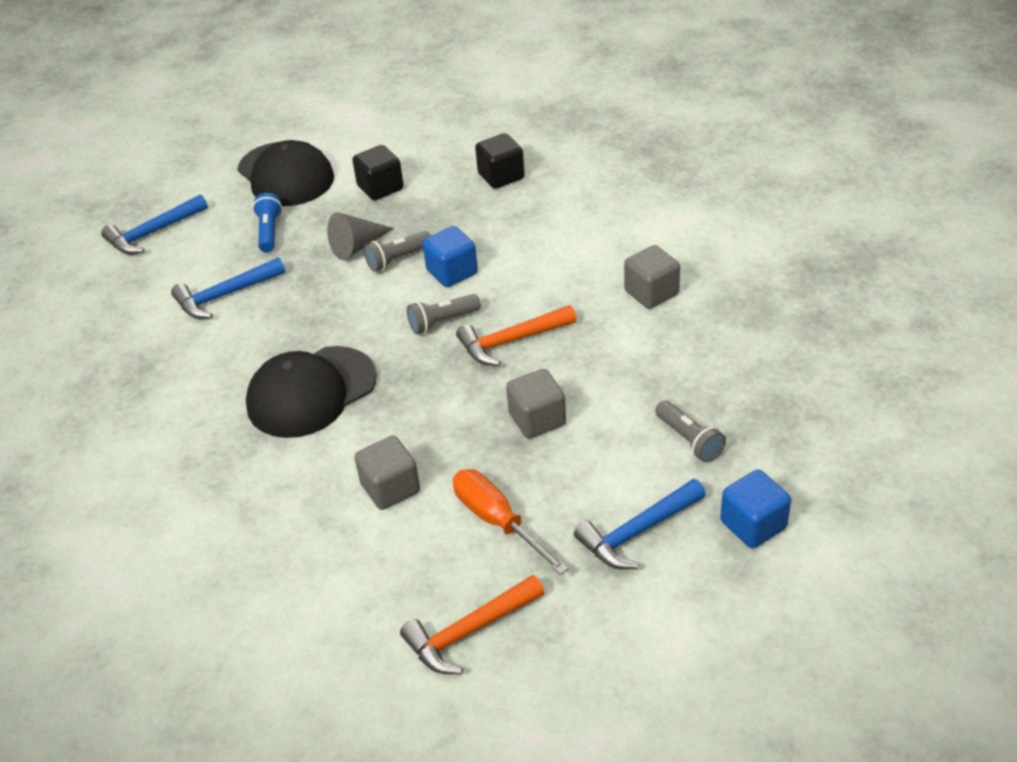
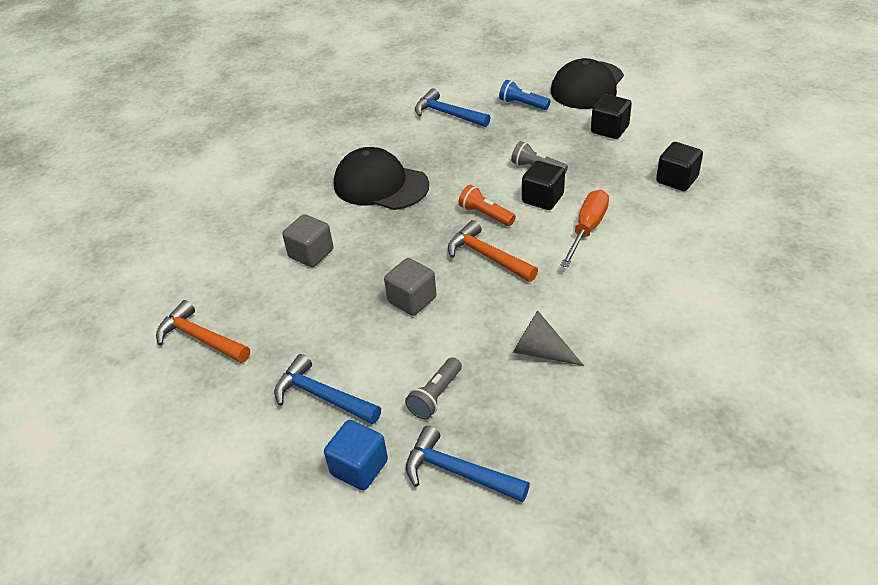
camera: 65 degrees right, 0 degrees up
(153, 233) = (485, 63): blue hammer -> blue hammer (458, 472)
(269, 231) = (522, 104): blue flashlight -> blue flashlight turned 120 degrees counterclockwise
(357, 246) = (536, 145): grey cone -> grey cone (540, 351)
(442, 322) = (485, 214): grey flashlight -> orange flashlight
(452, 272) = (542, 198): blue cube -> black cube
(497, 521) = (303, 316): orange screwdriver -> orange screwdriver (587, 229)
(651, 293) = (599, 314): grey cube -> none

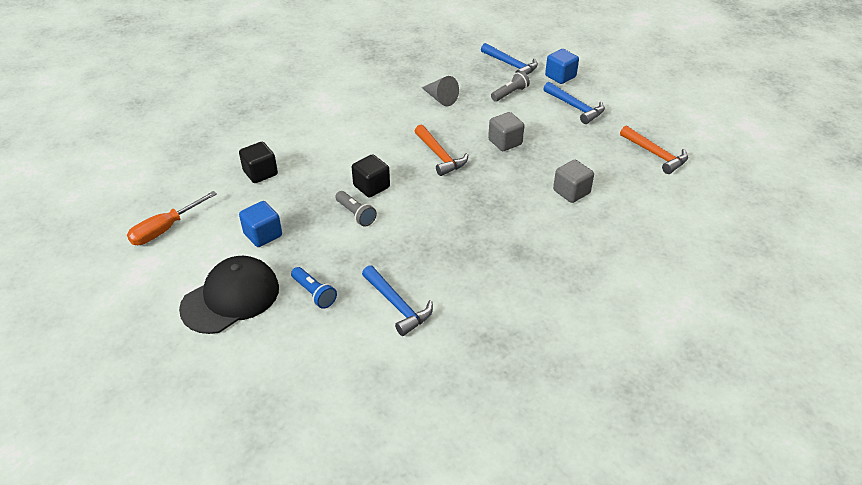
camera: 165 degrees left, 0 degrees up
(380, 185) = (498, 238): black cap -> none
(485, 214) = (423, 186): orange flashlight -> none
(587, 229) = (358, 156): orange screwdriver -> orange screwdriver (165, 229)
(609, 129) = (263, 235): black cube -> blue cube

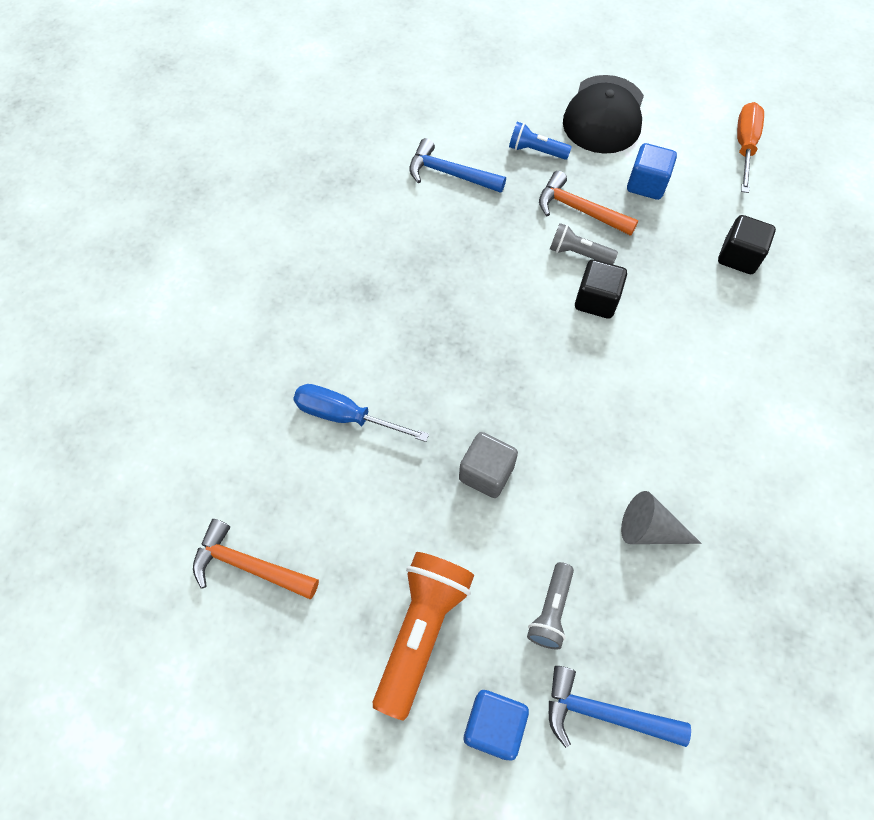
camera: 150 degrees right, 20 degrees up
(440, 156) = (555, 396): orange hammer -> orange hammer (579, 210)
(571, 192) = (345, 416): grey cube -> blue screwdriver
(575, 107) = (422, 631): blue hammer -> orange flashlight

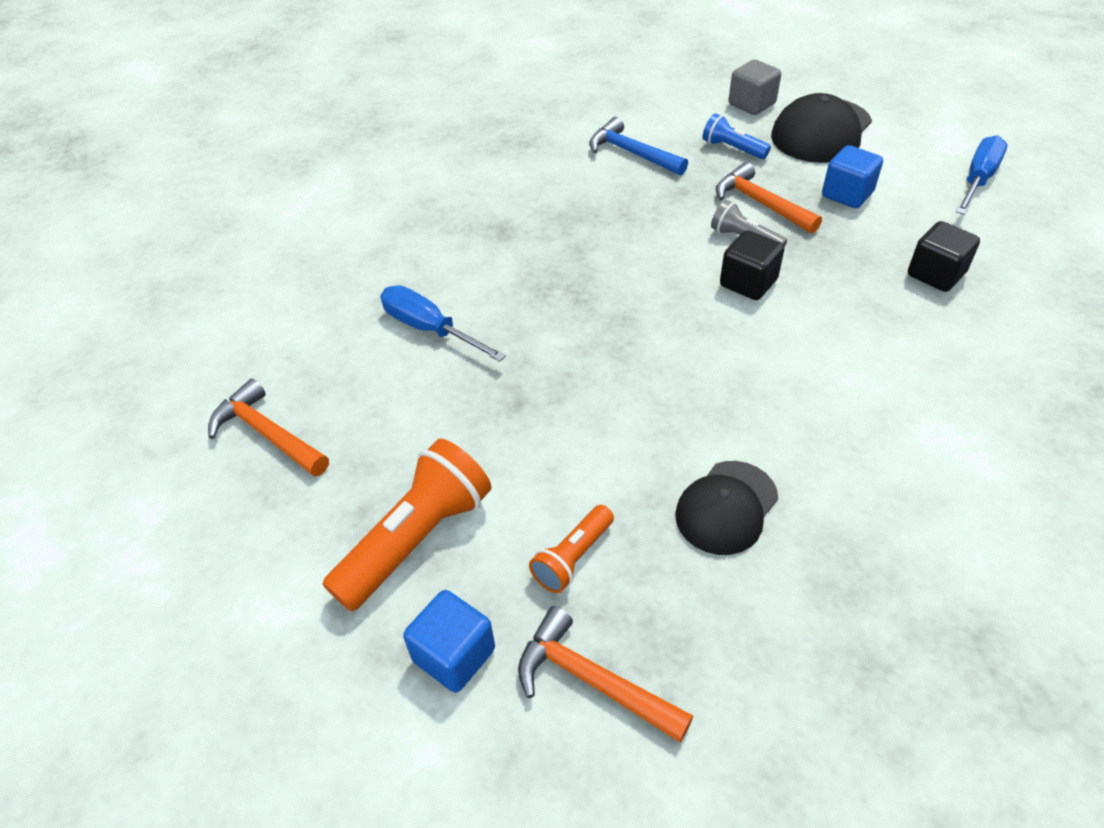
camera: 20 degrees right, 15 degrees down
(486, 473) = (556, 410): grey cube -> grey cube (751, 104)
(551, 611) = (572, 558): grey flashlight -> orange flashlight
(603, 713) = (592, 680): blue hammer -> orange hammer
(650, 529) = (726, 507): grey cone -> black cap
(744, 146) = (978, 180): orange screwdriver -> blue screwdriver

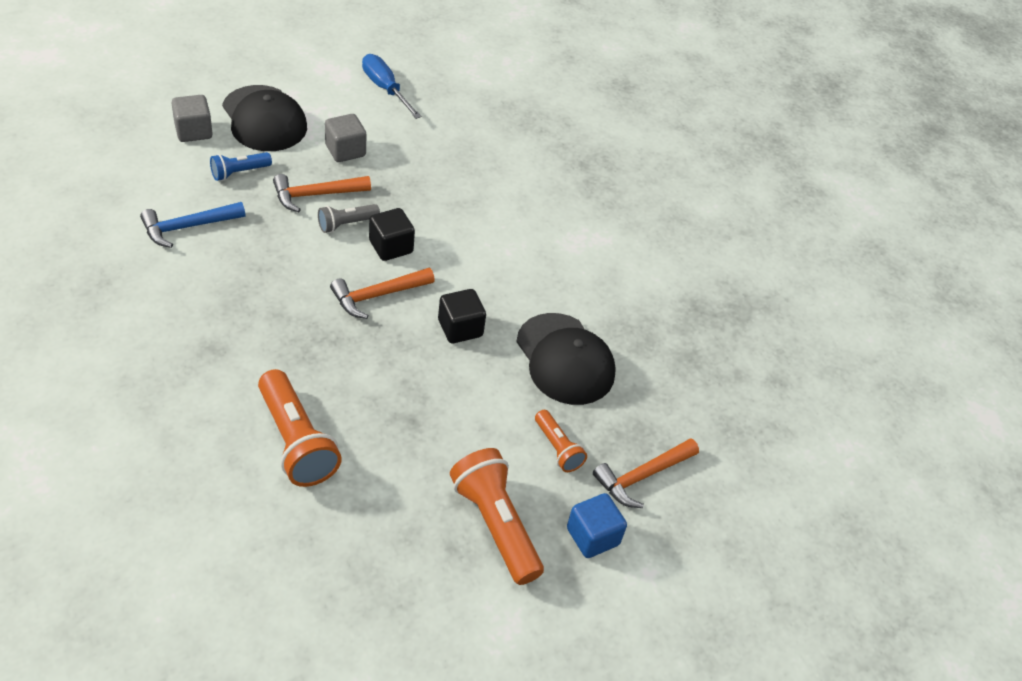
camera: 75 degrees left, 0 degrees up
(267, 434) = (335, 587): orange hammer -> orange hammer (377, 296)
(429, 329) = (296, 441): blue screwdriver -> orange flashlight
(726, 507) = (565, 359): black cap -> black cap, size x1.50
(847, 194) = (345, 150): blue cube -> grey cube
(935, 274) = (453, 162): black cube -> black cube (460, 328)

